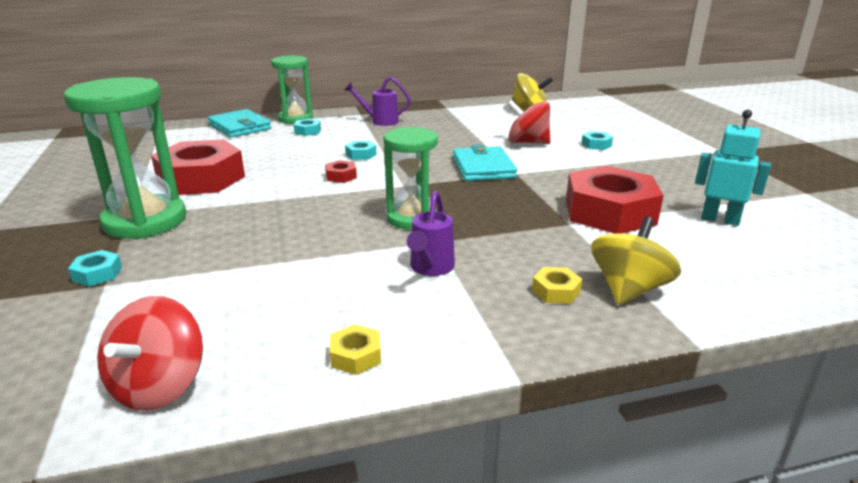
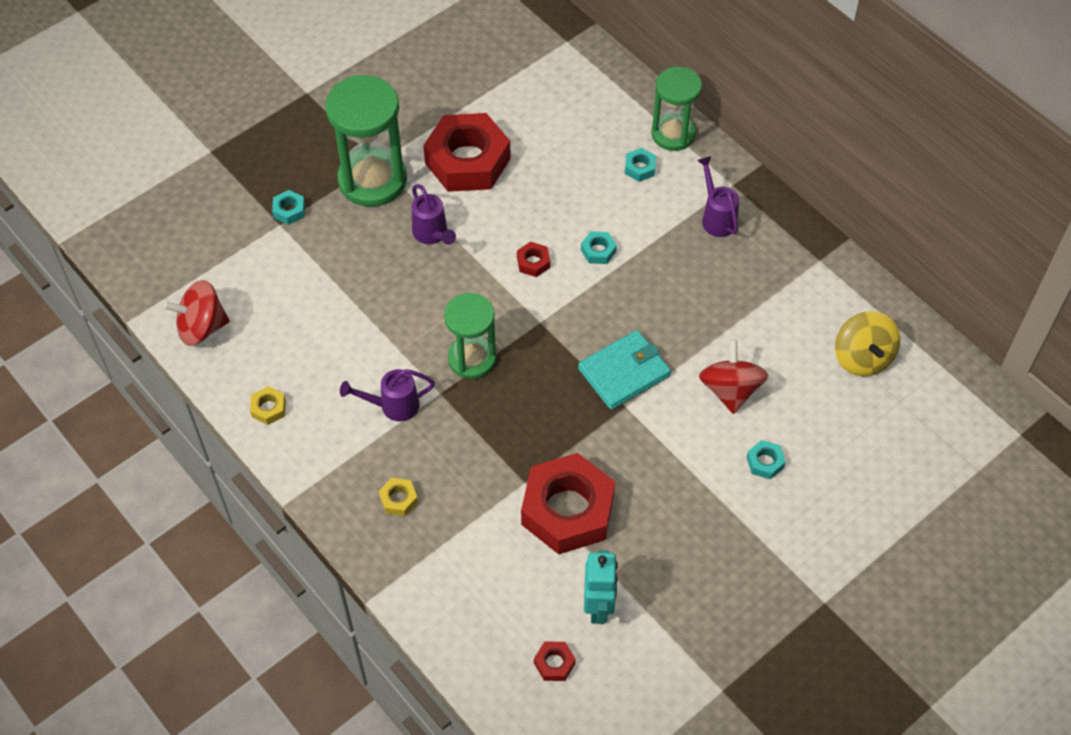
camera: 65 degrees right, 30 degrees up
(240, 127) = (615, 101): turquoise wallet -> none
(253, 207) = (432, 235): none -> purple watering can
(628, 289) = (424, 548): yellow spinning top -> none
(786, 250) = (554, 663): none -> red nut

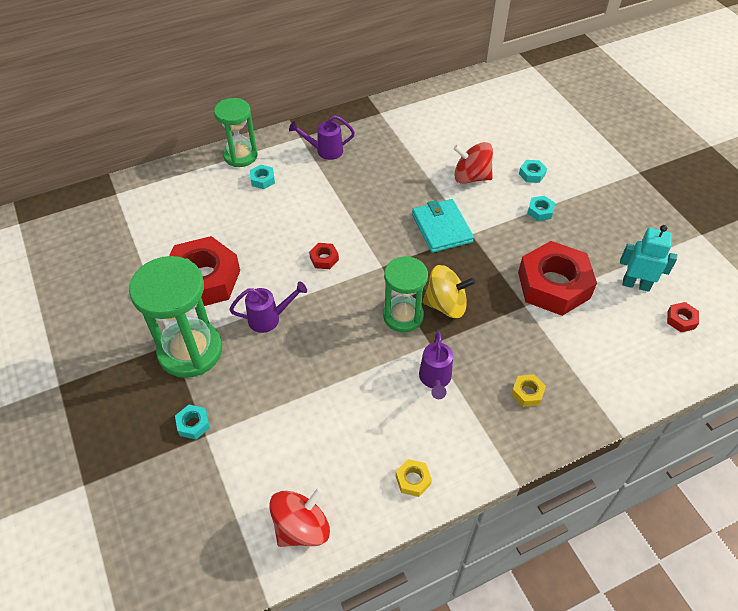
camera: 75 degrees left, 5 degrees down
(201, 327) = (301, 527): red spinning top -> red spinning top turned 135 degrees counterclockwise
(598, 251) = (328, 219): turquoise nut -> turquoise nut (540, 211)
(862, 358) = (462, 112): yellow spinning top -> yellow spinning top (446, 305)

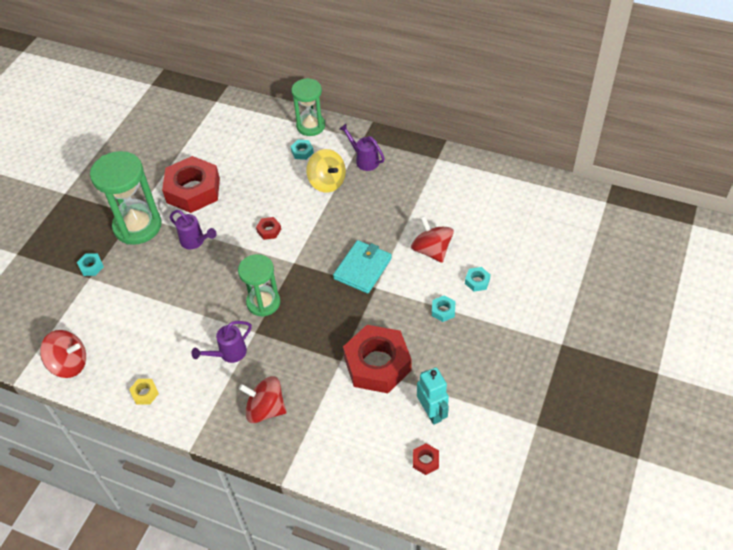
camera: 50 degrees right, 0 degrees up
(446, 305) = (296, 317): yellow spinning top -> yellow spinning top (327, 182)
(527, 393) = (265, 409): yellow nut -> red spinning top

